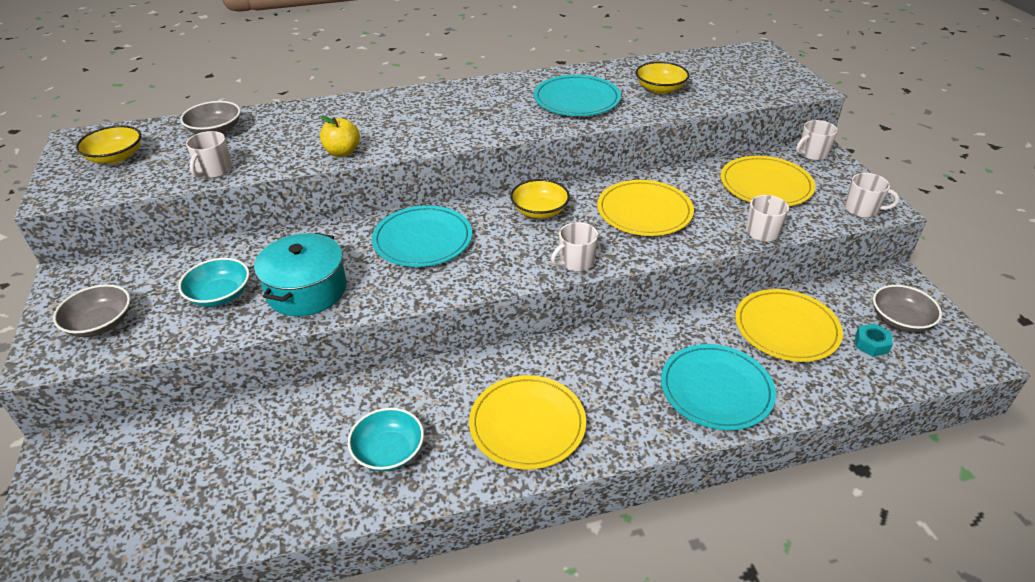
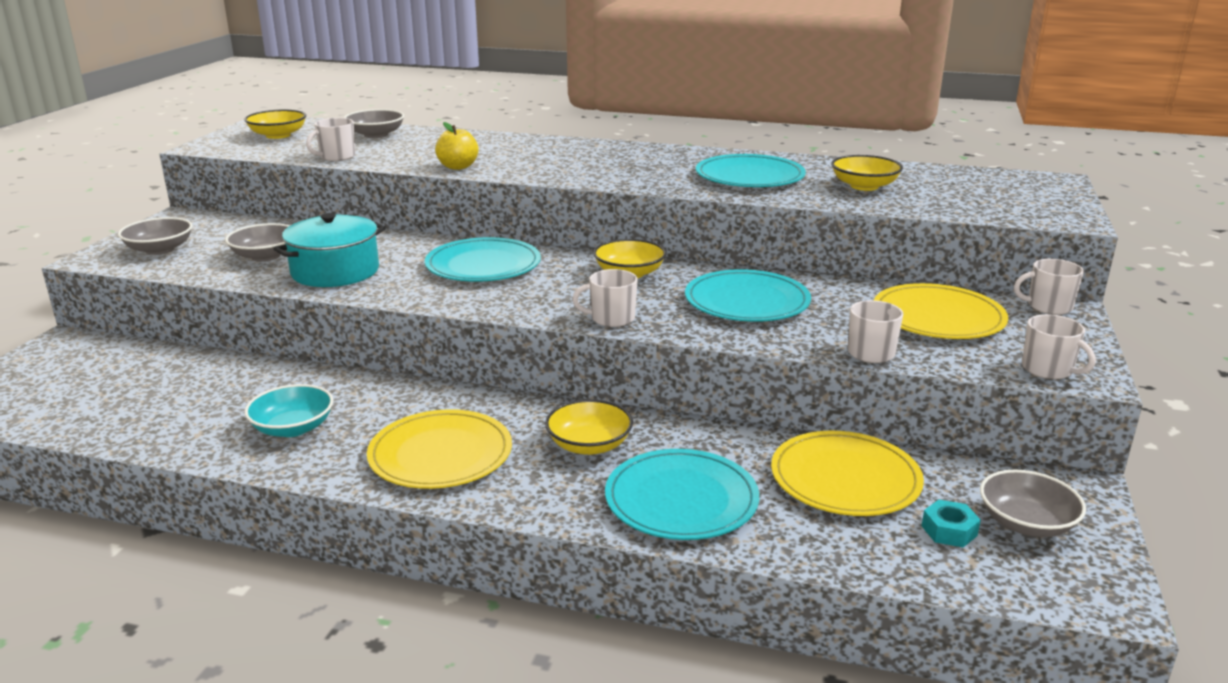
camera: 30 degrees right, 15 degrees down
(220, 295) = (265, 256): turquoise bowl -> grey bowl
(616, 369) = (589, 445): none -> yellow bowl
(644, 211) = (747, 301): yellow plate -> turquoise plate

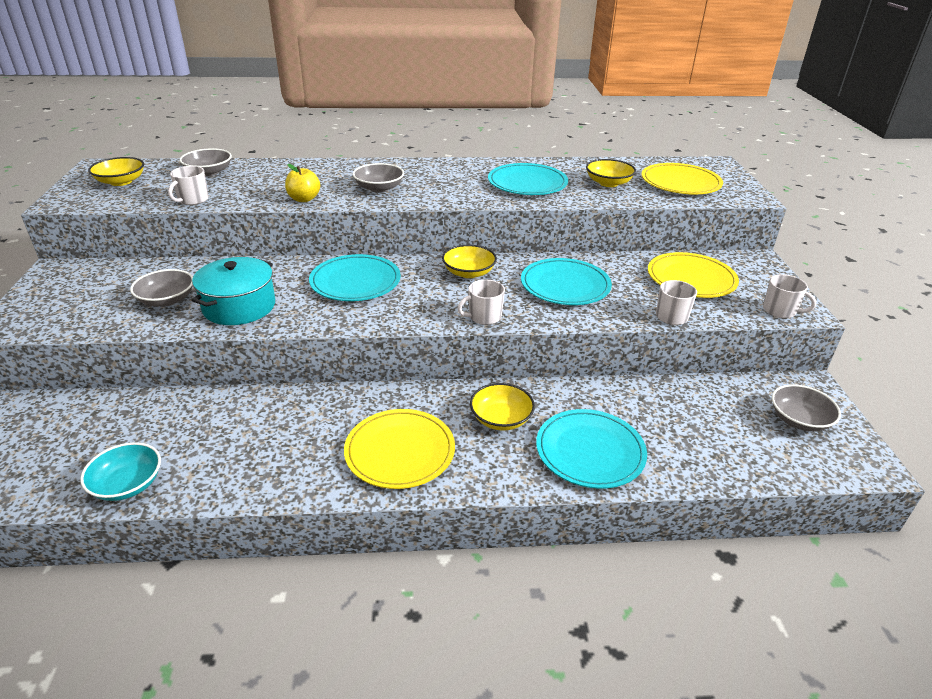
camera: 20 degrees left, 10 degrees up
(159, 249) = (62, 307): grey bowl -> grey bowl (379, 188)
(293, 428) = (267, 452): turquoise bowl -> turquoise bowl (127, 484)
(845, 478) = (679, 409): yellow plate -> yellow plate (680, 182)
(949, 531) = (761, 436): turquoise nut -> none
(1048, 306) = (747, 259): white mug -> none

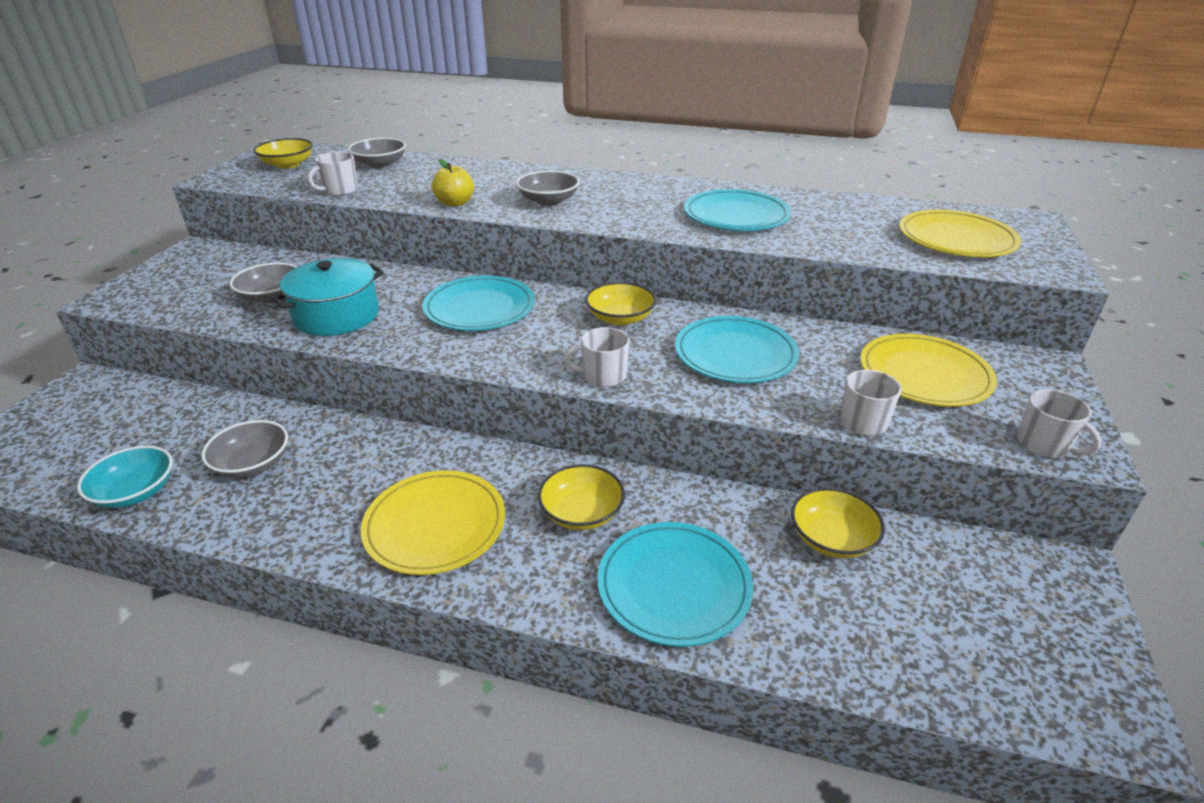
camera: 20 degrees right, 0 degrees up
(608, 183) = (848, 227): yellow bowl -> yellow bowl (832, 538)
(799, 420) = (1023, 618): grey bowl -> grey bowl (252, 464)

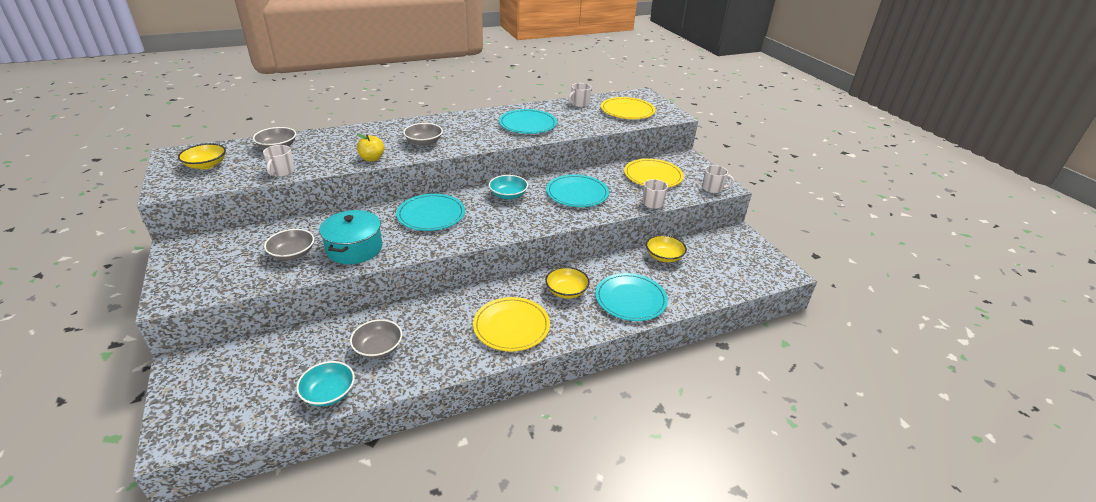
camera: 40 degrees left, 0 degrees up
(603, 376) = (535, 224): white mug -> white mug (579, 104)
(620, 318) = (508, 195): yellow bowl -> turquoise bowl

